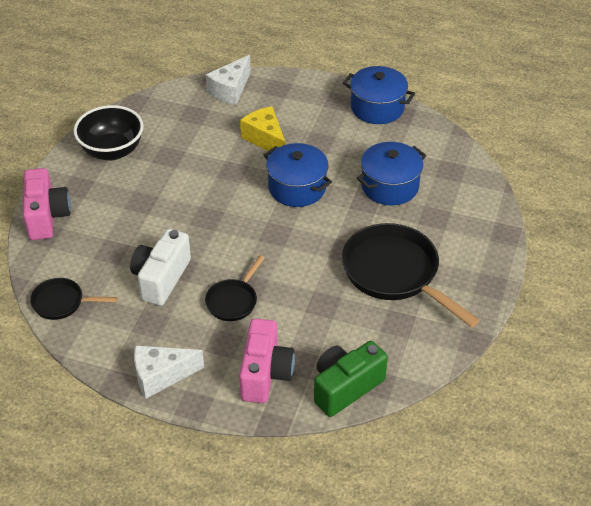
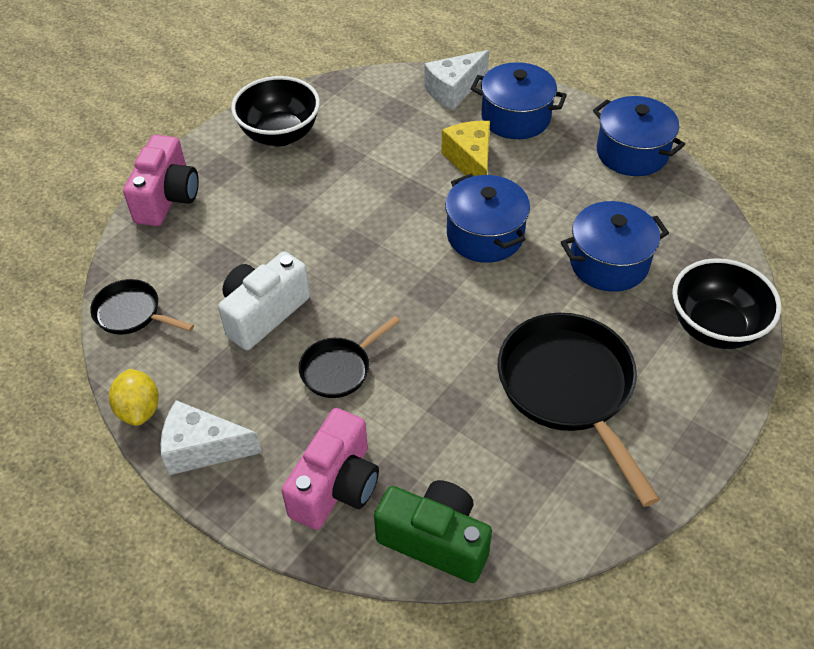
camera: 20 degrees right, 5 degrees up
(101, 364) = (139, 409): none -> yellow lemon
(284, 100) = (515, 117): none -> blue pot
(345, 387) = (435, 540): green camera -> green camera turned 45 degrees clockwise
(474, 211) = (714, 327): none -> black bowl

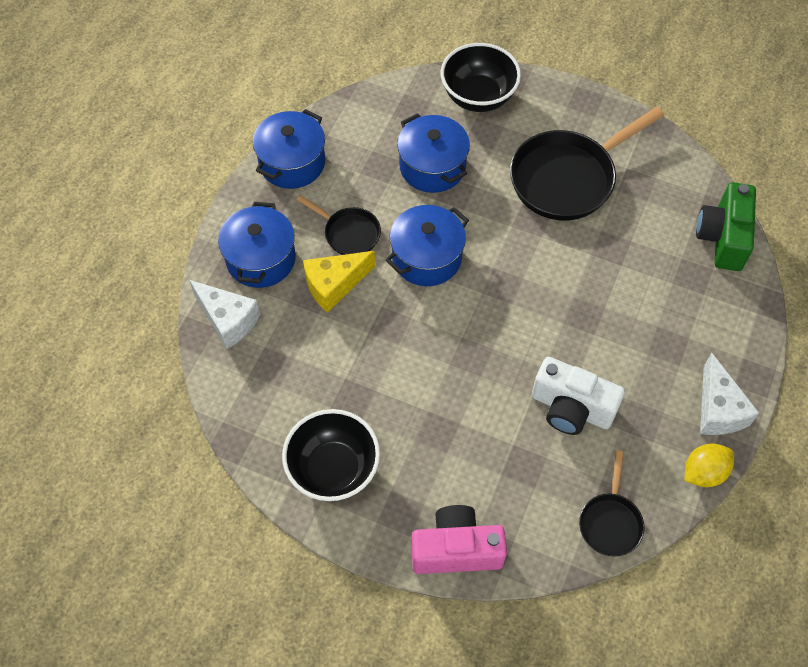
camera: 105 degrees left, 10 degrees up
(336, 486) = (709, 308): pink camera -> none
(339, 369) = (606, 333): black pan -> black pan (348, 233)

